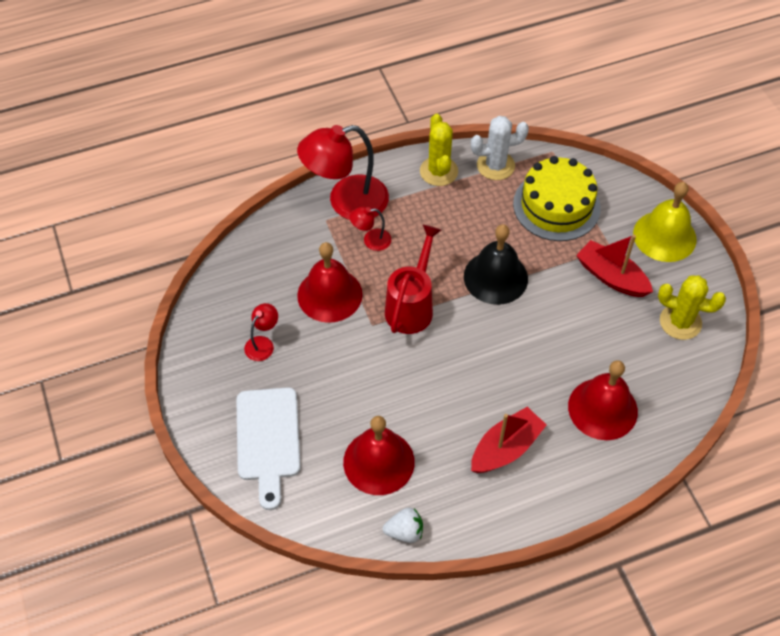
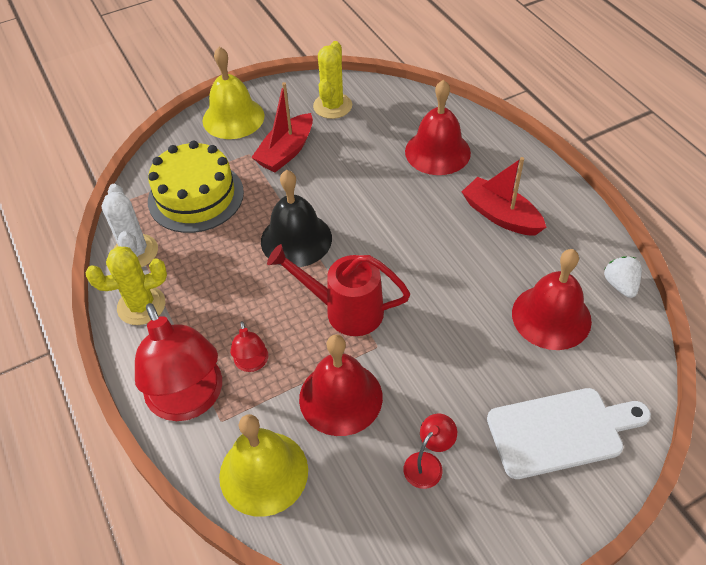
camera: 95 degrees left, 5 degrees down
(263, 343) = (428, 463): red lamp -> red lamp turned 105 degrees clockwise
(279, 243) = (263, 472): none -> yellow bell

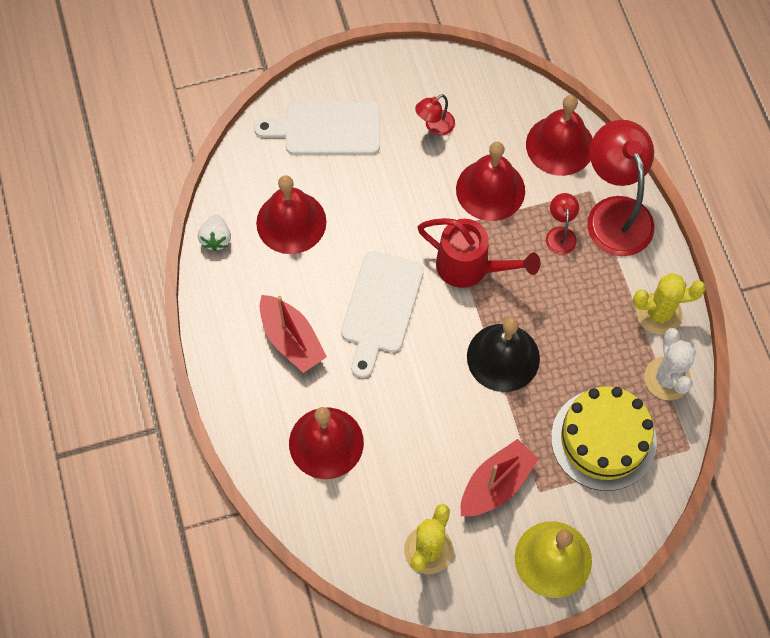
camera: 170 degrees left, 15 degrees up
(263, 472) = (560, 145): yellow bell -> red bell
(426, 257) = (381, 308): none -> white cutting board

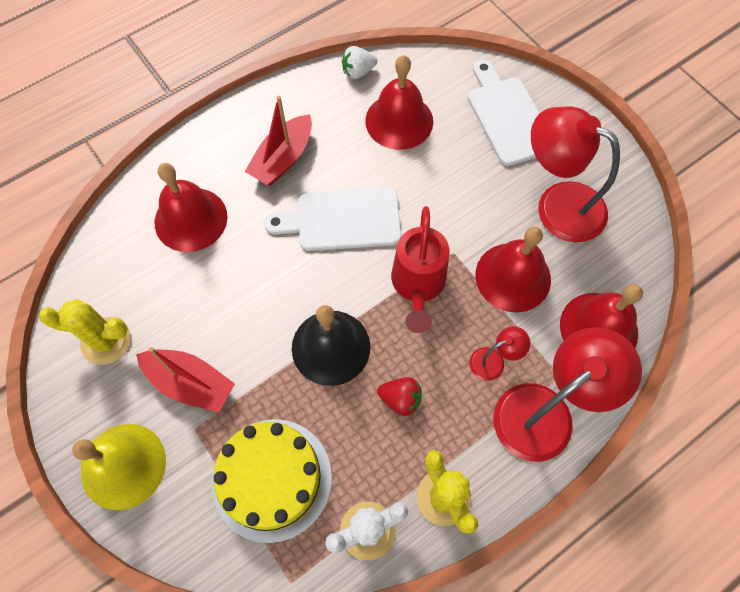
camera: 70 degrees right, 0 degrees up
(434, 126) = (557, 204): red lamp -> red lamp, size x2.19
(569, 317) = (400, 399): none -> red strawberry

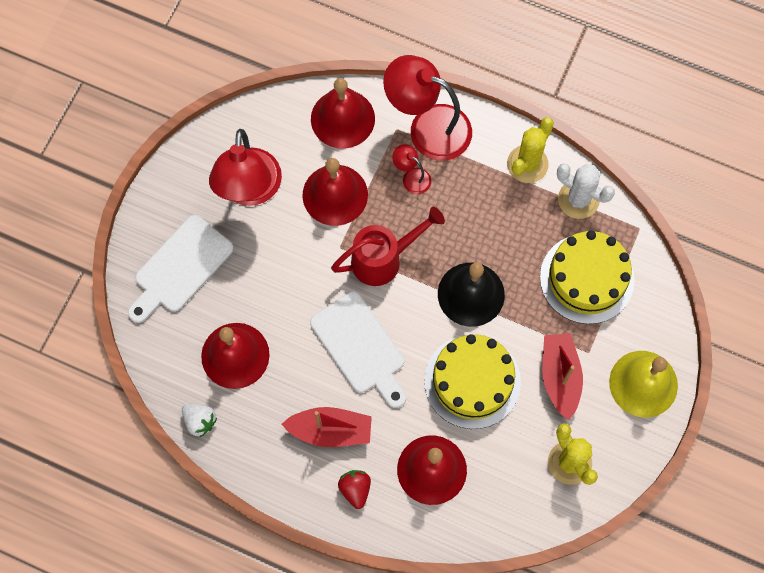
camera: 120 degrees left, 5 degrees up
(244, 298) = (472, 381): none -> yellow cake
(400, 399) = (479, 225): red strawberry -> red strawberry (355, 489)

